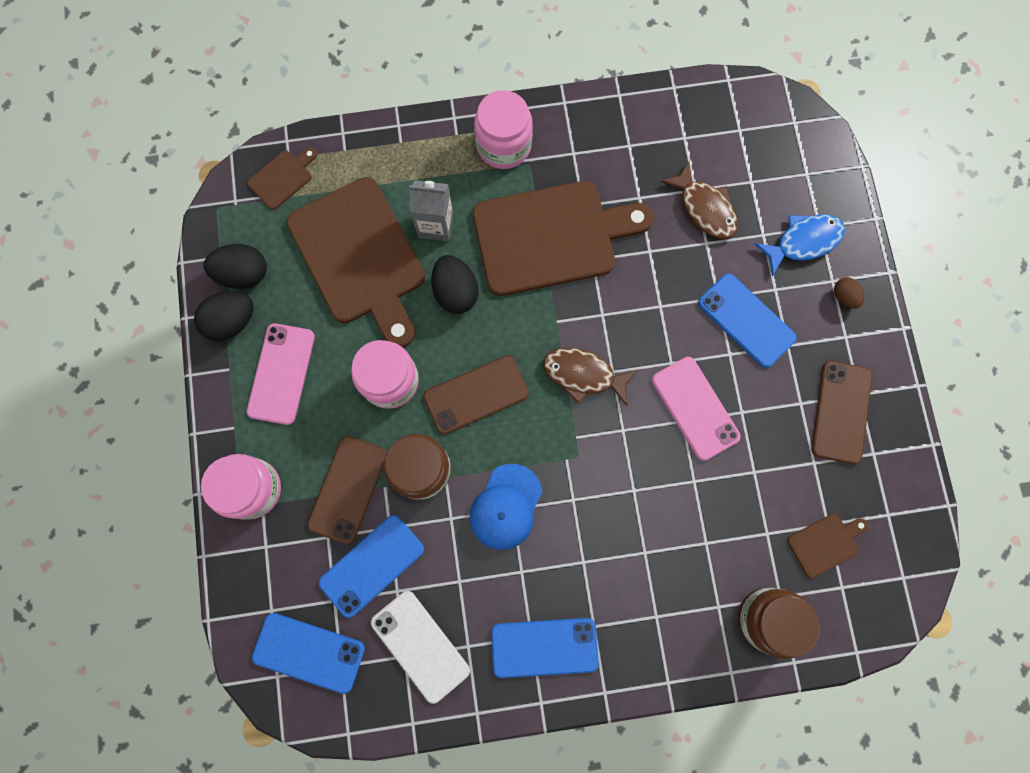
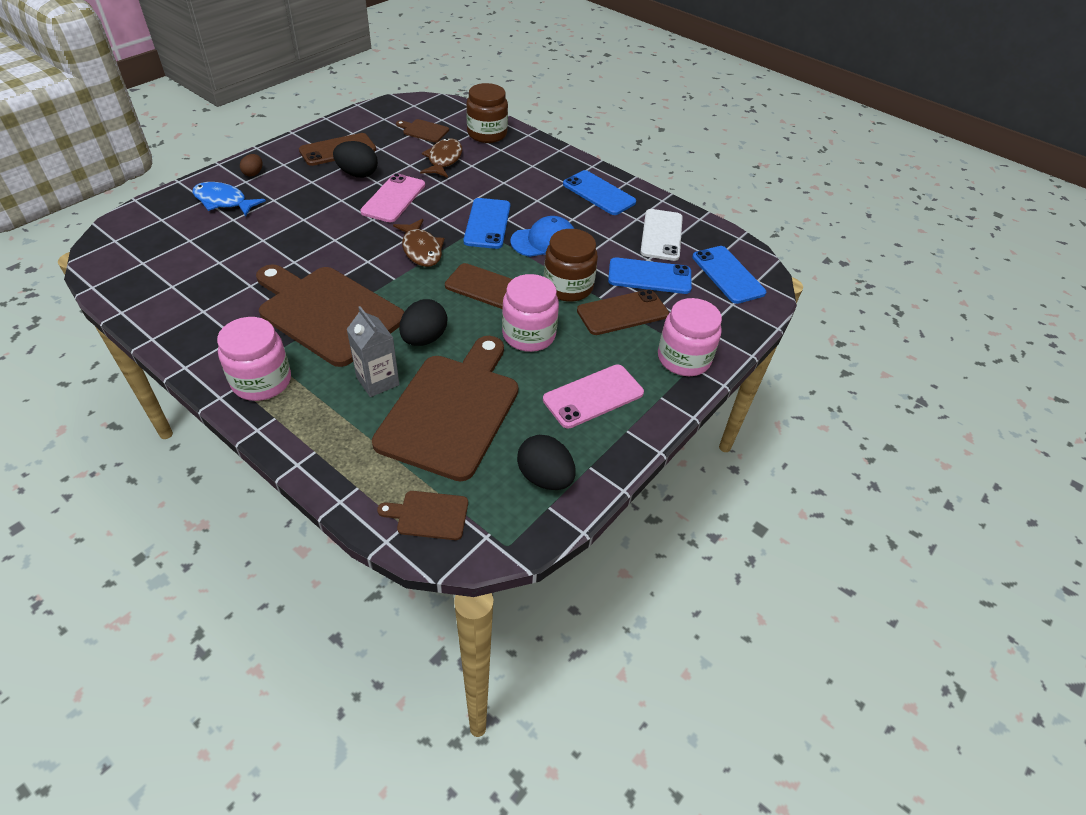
camera: 135 degrees left, 30 degrees down
(232, 321) = (591, 456): black egg -> black egg (358, 174)
(704, 208) = (232, 251): brown fish -> brown fish (444, 160)
(746, 320) = (309, 202): blue phone -> blue phone (487, 224)

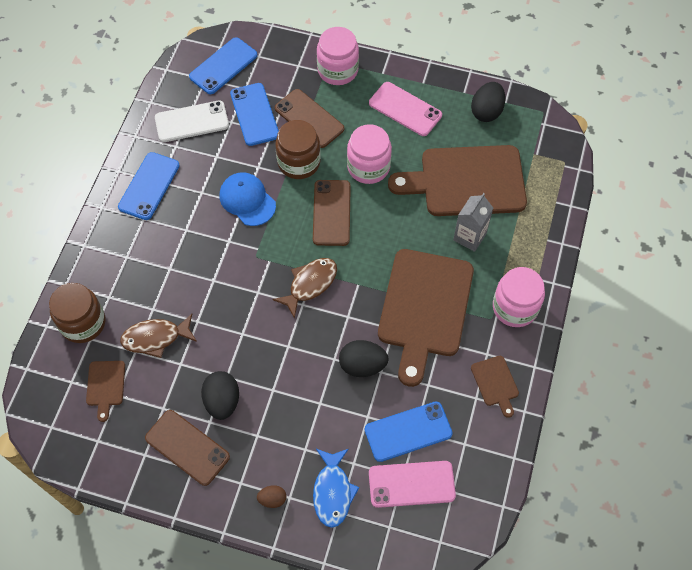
camera: 110 degrees left, 15 degrees up
(393, 198) = (247, 346): pink phone -> pink phone (411, 484)
(424, 339) = (412, 229): black egg -> black egg (362, 365)
(429, 515) = (549, 156): brown cutting board -> brown cutting board (495, 383)
(487, 224) = (245, 252): blue phone -> blue phone (408, 431)

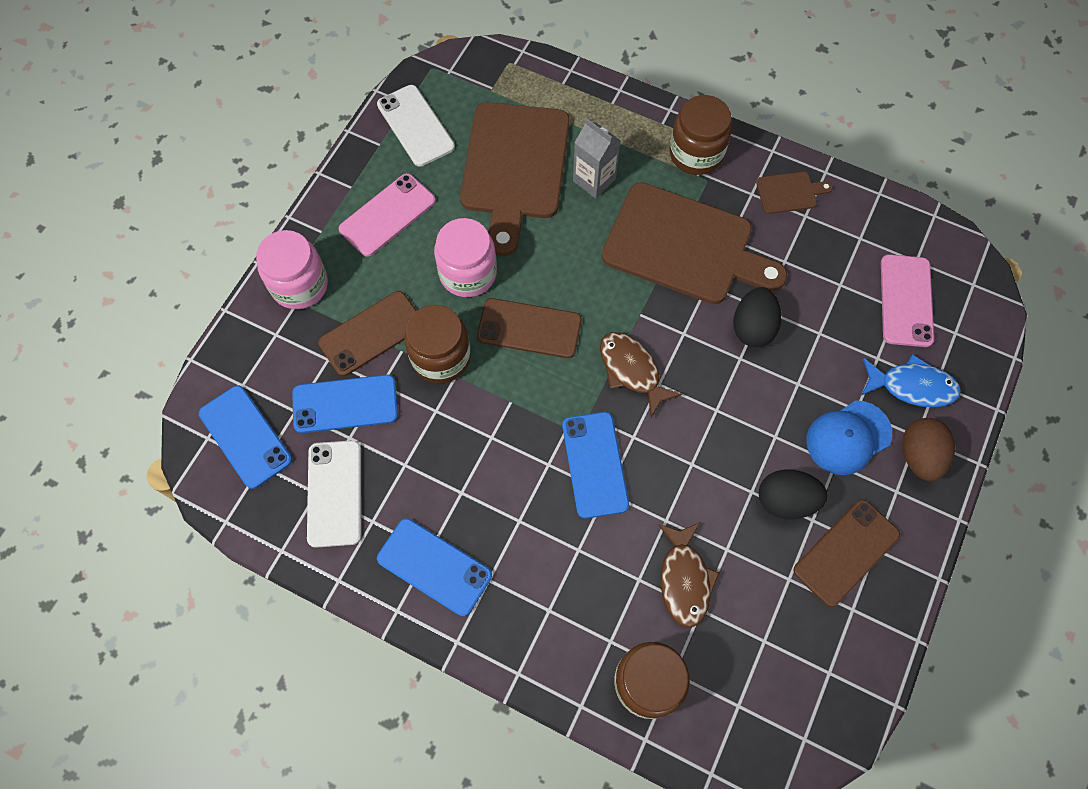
camera: 80 degrees left, 5 degrees up
(106, 386) = (749, 655): brown cutting board -> none
(247, 200) = (487, 432): blue cap -> blue cap (848, 437)
(272, 499) = (919, 456): brown egg -> brown egg, size x1.76
(408, 431) = (842, 293): blue phone -> blue phone (595, 464)
(486, 111) = (415, 126): black egg -> white phone
(515, 307) = (696, 153): pink jar -> brown jar

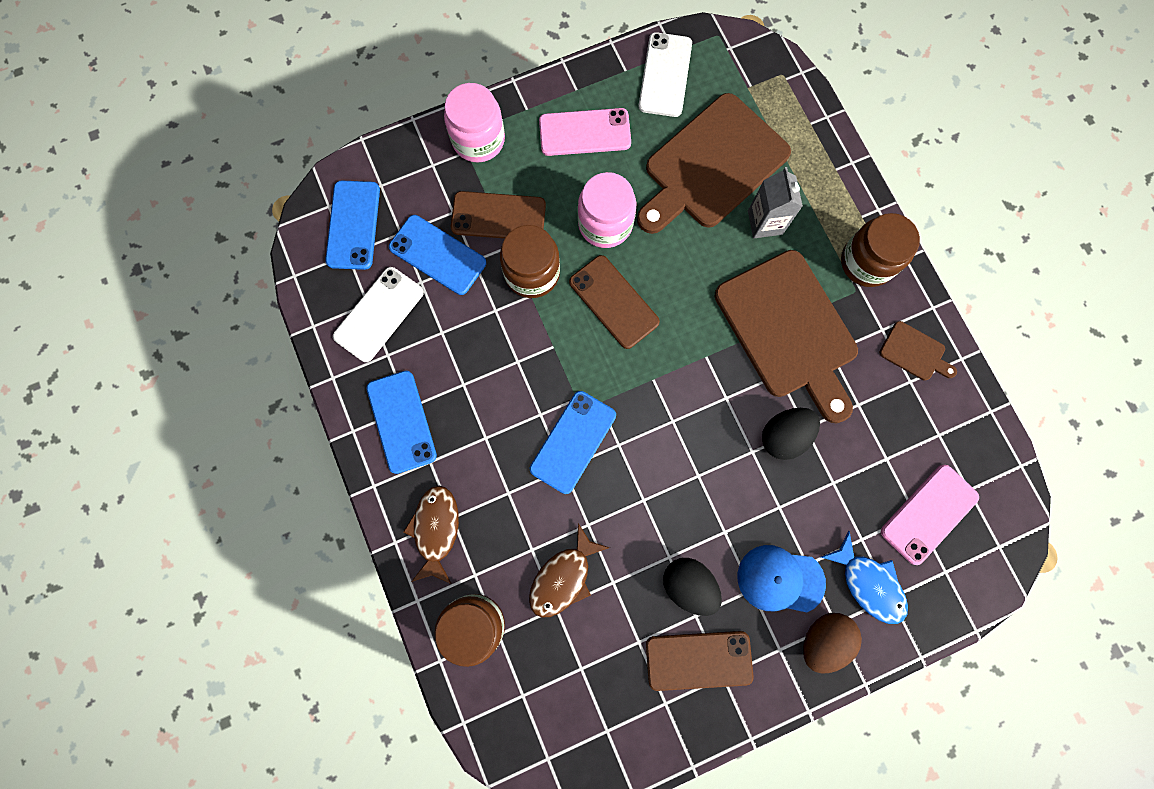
camera: 40 degrees right, 10 degrees up
(631, 370) = (661, 394): brown fish -> brown fish (436, 529)

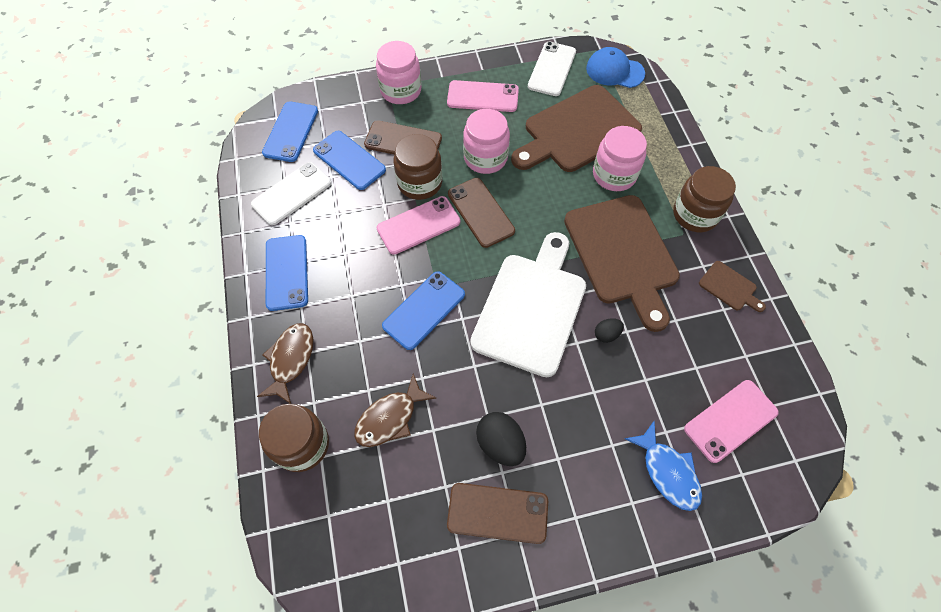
camera: 10 degrees right, 15 degrees down
(543, 332) = (418, 225): none -> pink phone
(694, 418) = (531, 308): none -> white cutting board
(765, 222) = (614, 175): grey carton -> pink jar
(780, 579) = (585, 454): blue cap -> blue cap (614, 71)
(784, 436) = (606, 334): black egg -> black egg, size x0.57
(822, 639) = (618, 515): brown egg -> none

